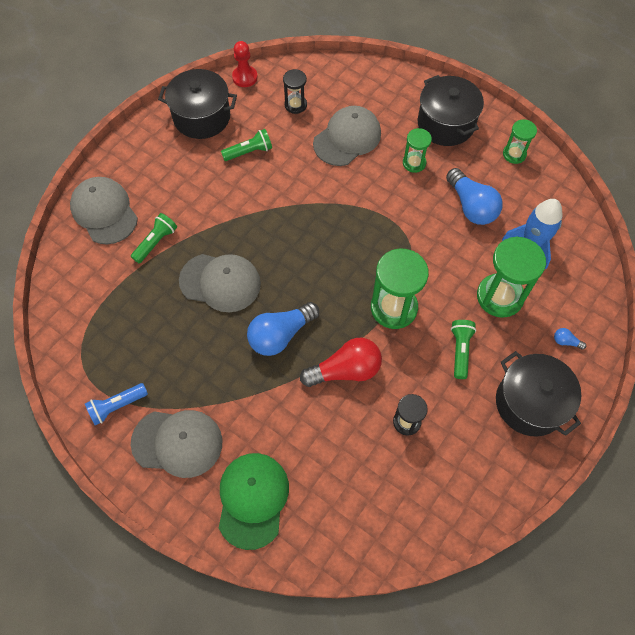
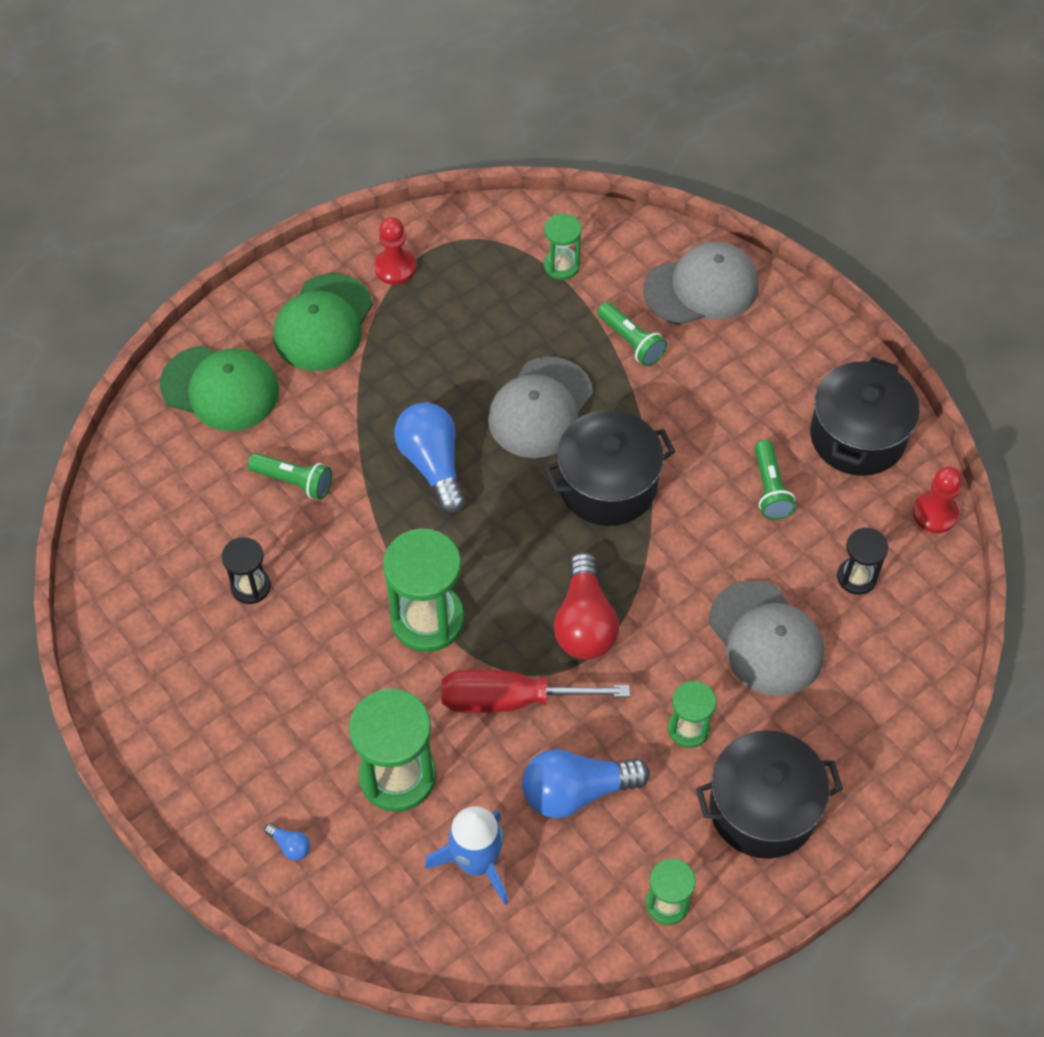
camera: 105 degrees right, 5 degrees down
(98, 297) = (561, 265): none -> green hourglass
(117, 406) = (395, 268): blue flashlight -> red pawn
(177, 442) = (323, 323): grey cap -> green cap
(345, 370) = (352, 531): red light bulb -> red light bulb (584, 622)
(429, 250) = (510, 700): none -> red screwdriver
(460, 350) = (329, 688): green flashlight -> green flashlight (294, 481)
(530, 403) = (216, 755): black pot -> black pot (607, 485)
(565, 341) = (290, 845): blue light bulb -> blue light bulb turned 90 degrees clockwise

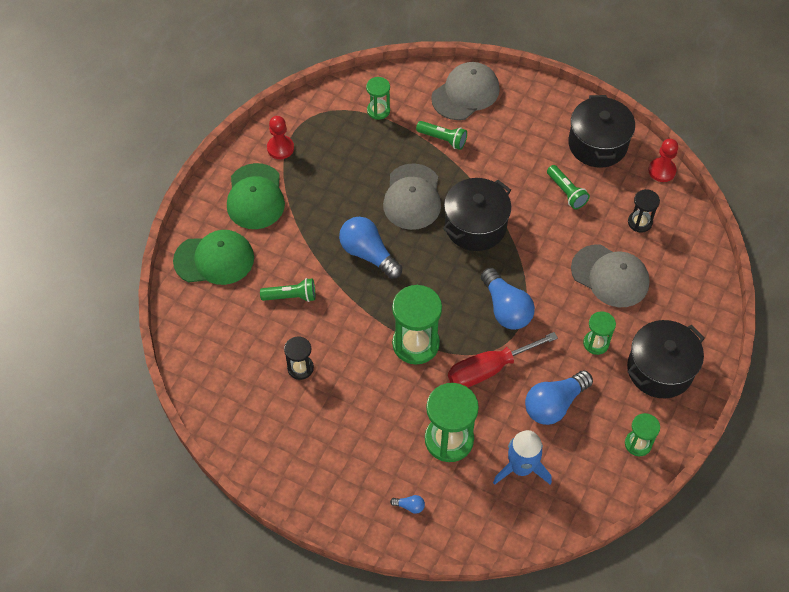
camera: 25 degrees left, 0 degrees up
(584, 622) = (506, 308): red light bulb -> blue light bulb

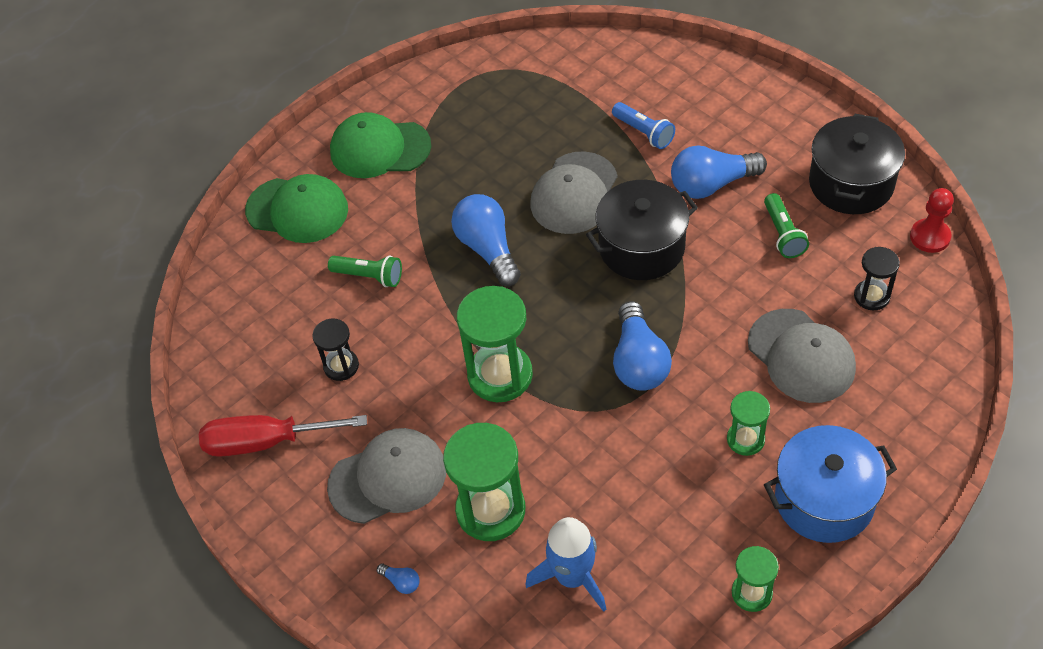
camera: 25 degrees right, 5 degrees down
(255, 197) = (380, 149): green cap -> green cap turned 75 degrees clockwise
(280, 148) = (435, 99): red pawn -> none
(378, 110) = (576, 81): green hourglass -> none
(443, 139) = (644, 132): green flashlight -> blue flashlight
(465, 93) = (696, 84): grey cap -> grey cap (388, 478)
(489, 369) = (583, 433): red screwdriver -> red screwdriver (266, 441)
(554, 404) = (653, 505): blue light bulb -> blue light bulb (711, 184)
(660, 369) = (824, 499): black pot -> blue pot

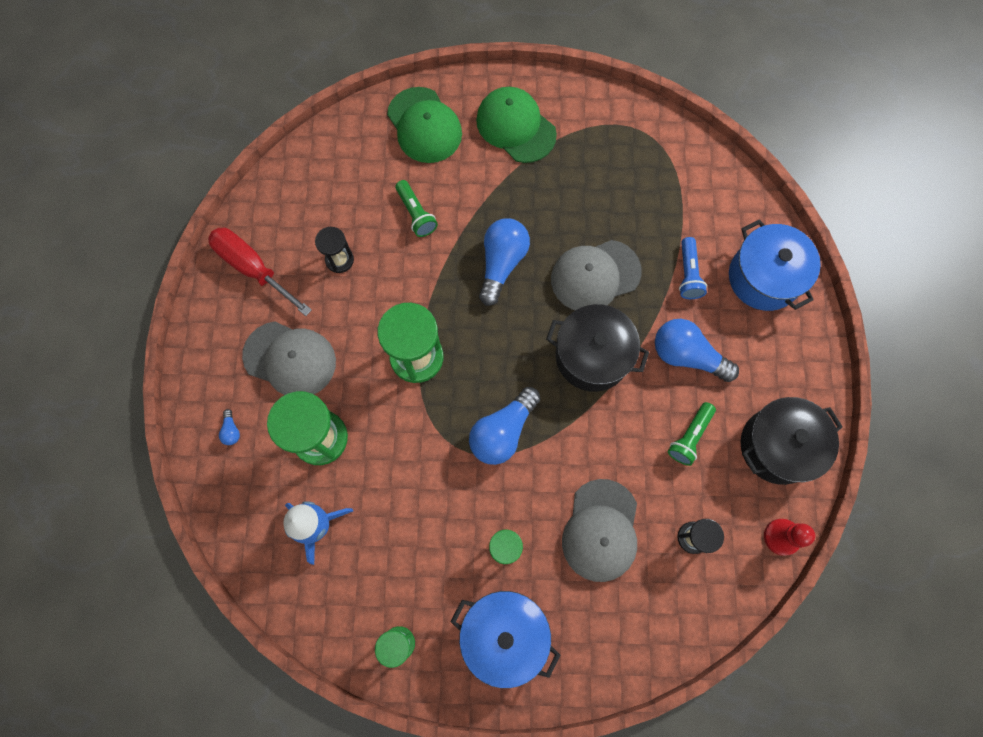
camera: 40 degrees right, 20 degrees up
(701, 89) = (763, 277): none -> blue pot

